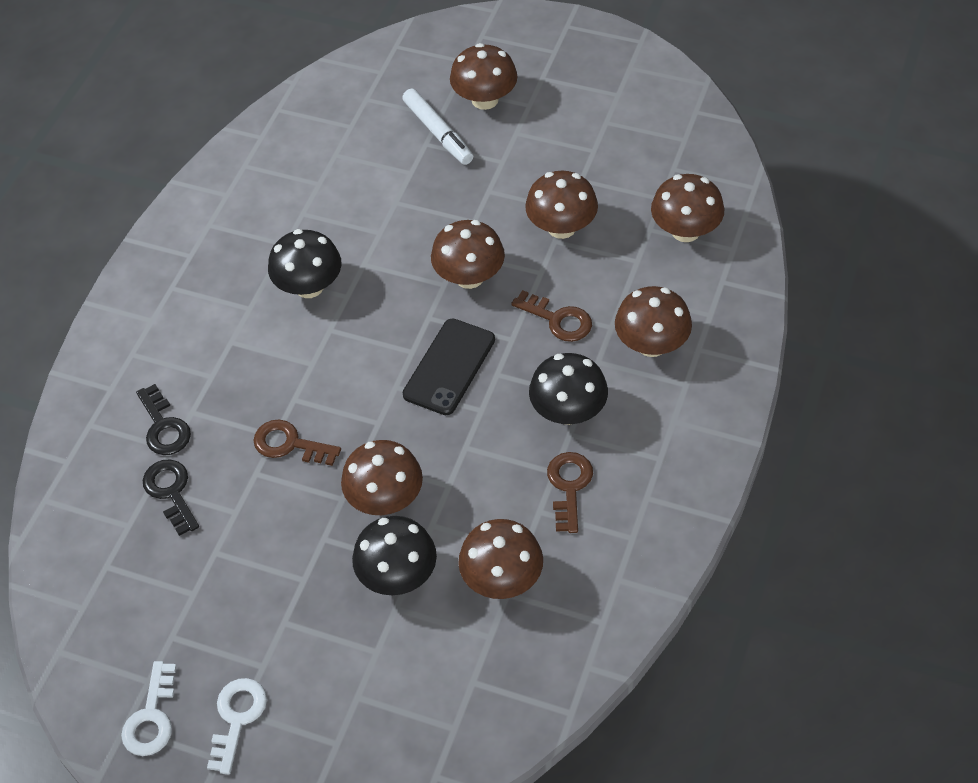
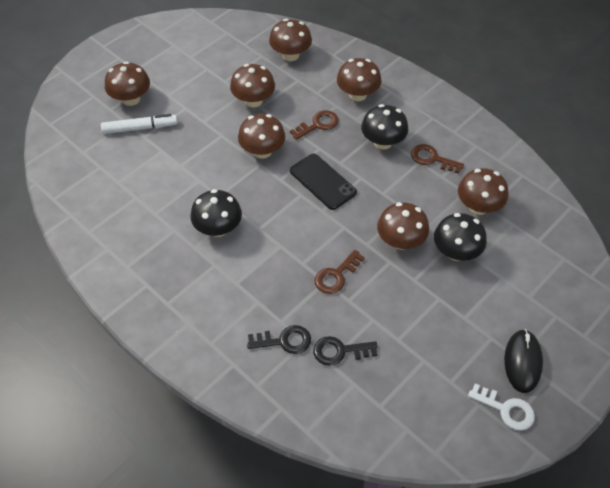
camera: 70 degrees left, 0 degrees up
(237, 718) = (522, 362): white key -> black mouse

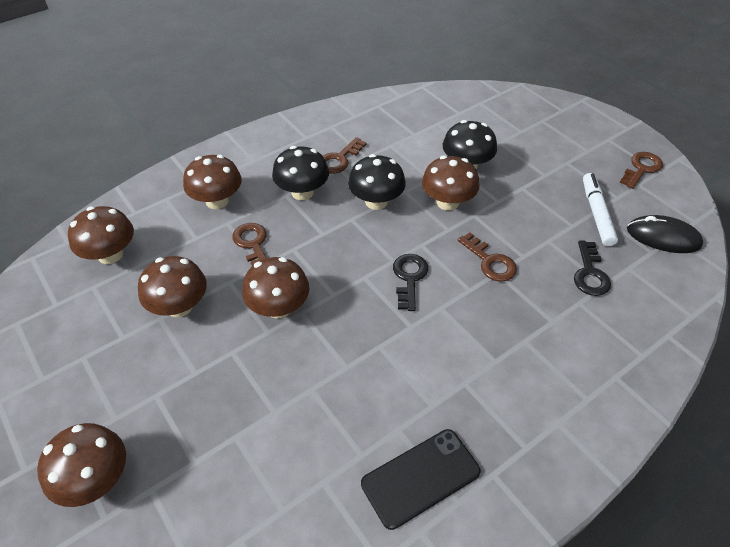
camera: 80 degrees left, 5 degrees down
(139, 128) = (172, 468): white marker -> white marker (596, 214)
(218, 228) = (403, 373): black mushroom -> black mushroom (376, 201)
(284, 341) = (579, 321): black key -> black key (409, 278)
(322, 181) = (348, 253): black phone -> black phone (420, 477)
(478, 206) = (411, 140): brown mushroom -> none
(506, 409) = (641, 168): white key -> brown key
(522, 362) = (591, 149): black mouse -> black mouse (663, 237)

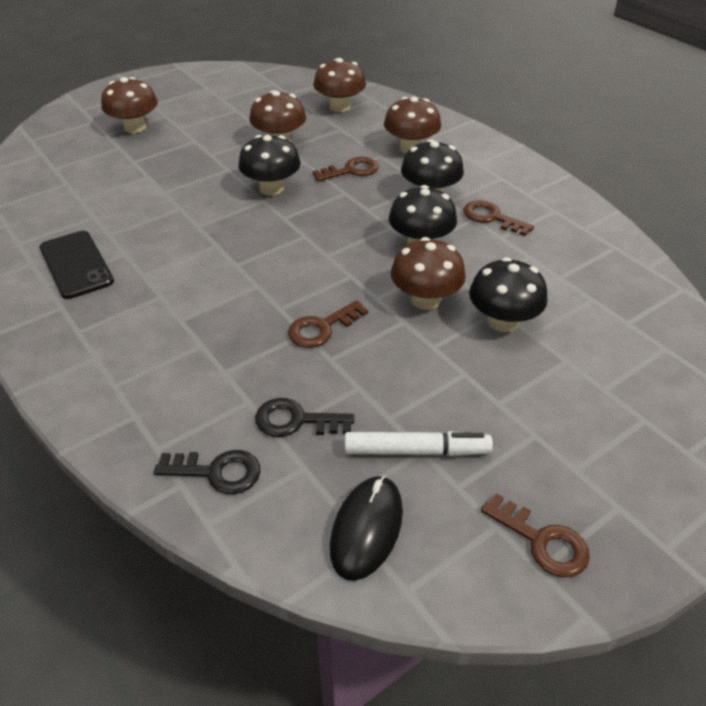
camera: 90 degrees right, 5 degrees down
(279, 307) = (271, 188): brown mushroom -> black mushroom
(409, 278) = (301, 265): black key -> black key (217, 472)

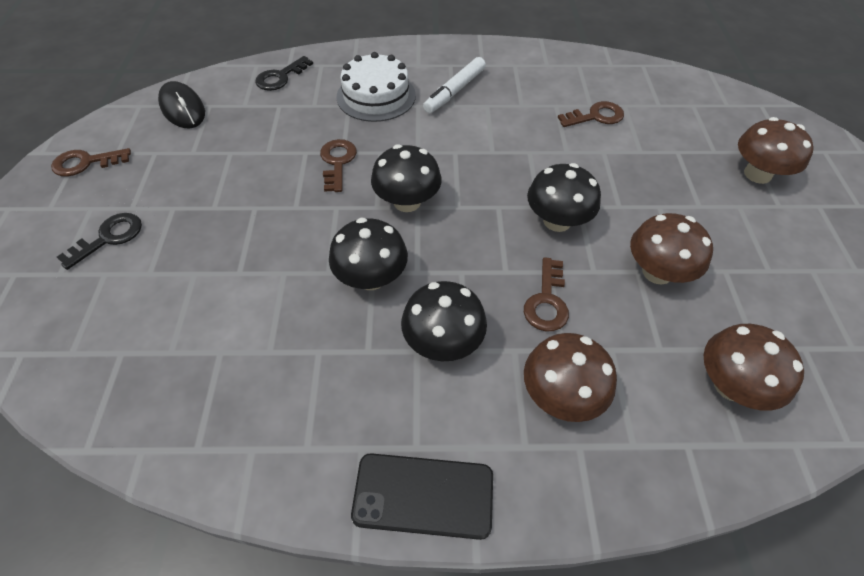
camera: 125 degrees right, 10 degrees up
(76, 264) = (527, 81): black phone -> black phone (423, 495)
(189, 359) = (376, 96): none -> white cake
(296, 421) = (276, 116): black key -> black key (109, 238)
(415, 451) = (196, 150): white marker -> white marker (455, 91)
(425, 299) = (302, 234): brown mushroom -> none
(491, 218) = (354, 369): brown key -> brown key (596, 116)
(502, 321) = (226, 265): black mushroom -> black mushroom (407, 202)

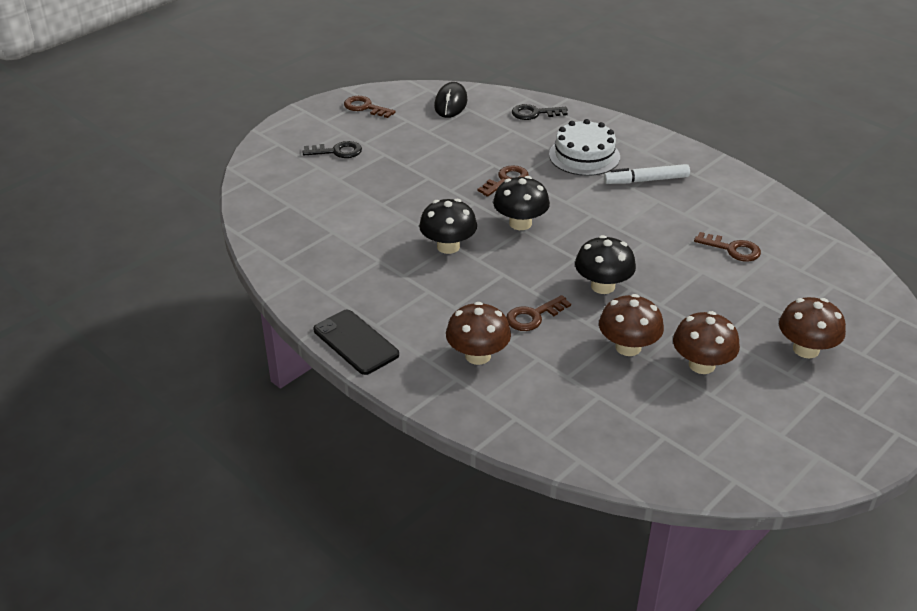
camera: 45 degrees right, 15 degrees down
(443, 342) = (447, 296): black mushroom -> none
(731, 385) = (584, 417): brown mushroom -> brown mushroom (701, 365)

